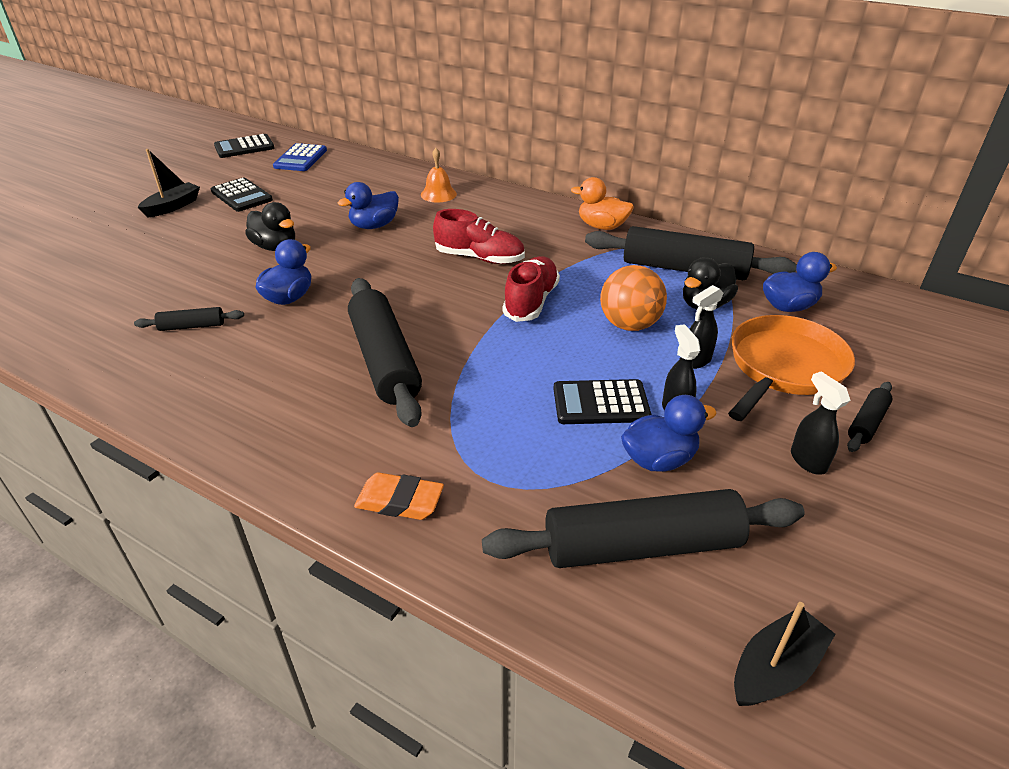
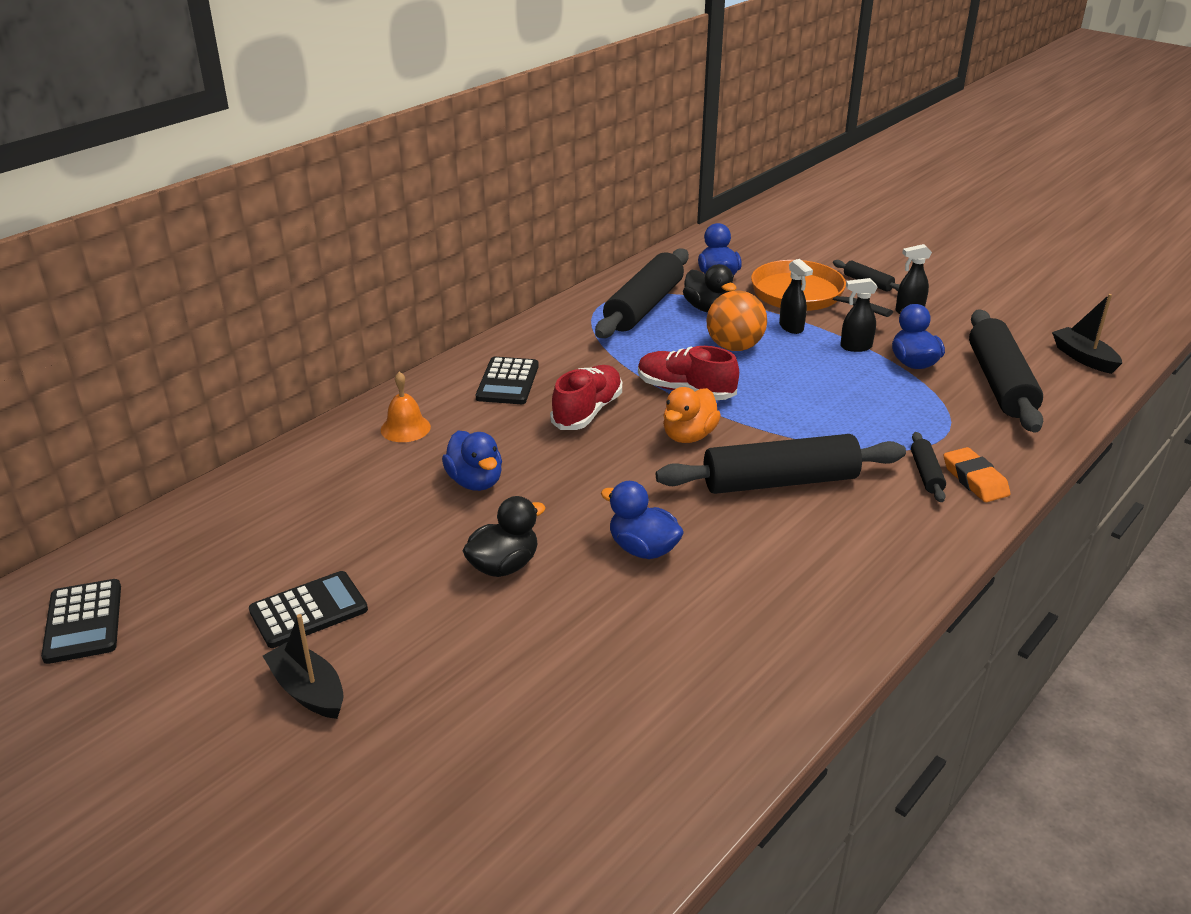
camera: 80 degrees left, 5 degrees down
(192, 326) = (694, 627): black rolling pin -> black rolling pin (926, 474)
(300, 158) = (191, 551): blue calculator -> none
(399, 501) = (975, 480): orange eraser -> orange eraser turned 45 degrees counterclockwise
(600, 403) = (847, 376): black calculator -> black calculator (507, 382)
(602, 226) = (543, 333): orange duck -> orange duck (689, 436)

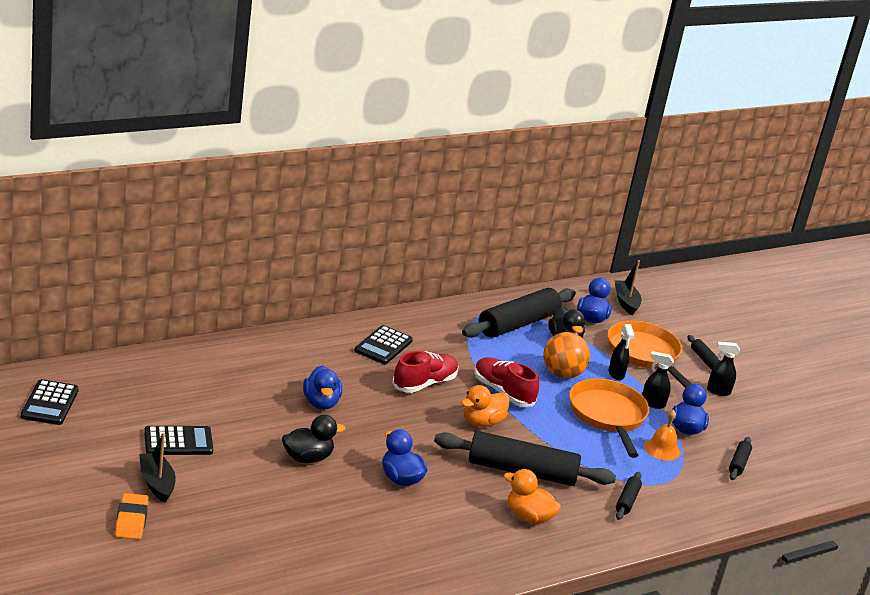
camera: 15 degrees right, 5 degrees down
(405, 428) = (296, 354): orange bell -> orange bell (662, 449)
(821, 378) = (608, 416): none -> orange pan
(834, 540) = (528, 517): none -> orange duck
(975, 480) = (658, 516): orange eraser -> orange eraser (131, 520)
(1000, 383) = (738, 463): black rolling pin -> black rolling pin, size x0.46
(1083, 358) = (822, 468): black boat -> black boat (626, 302)

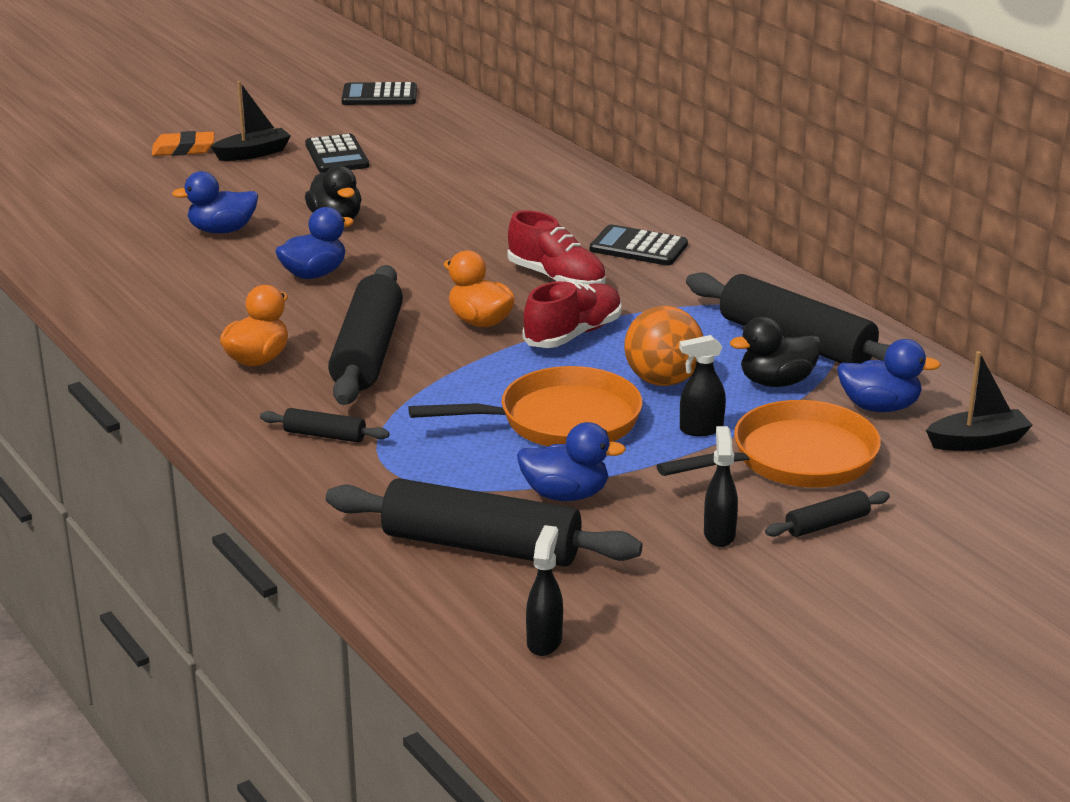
camera: 90 degrees right, 0 degrees up
(321, 403) = (464, 219): blue duck -> blue duck (222, 230)
(652, 403) = (627, 463): black spray bottle -> black spray bottle (544, 641)
(662, 449) = (487, 469): orange bell -> none
(738, 463) = (481, 546): black rolling pin -> black rolling pin, size x2.19

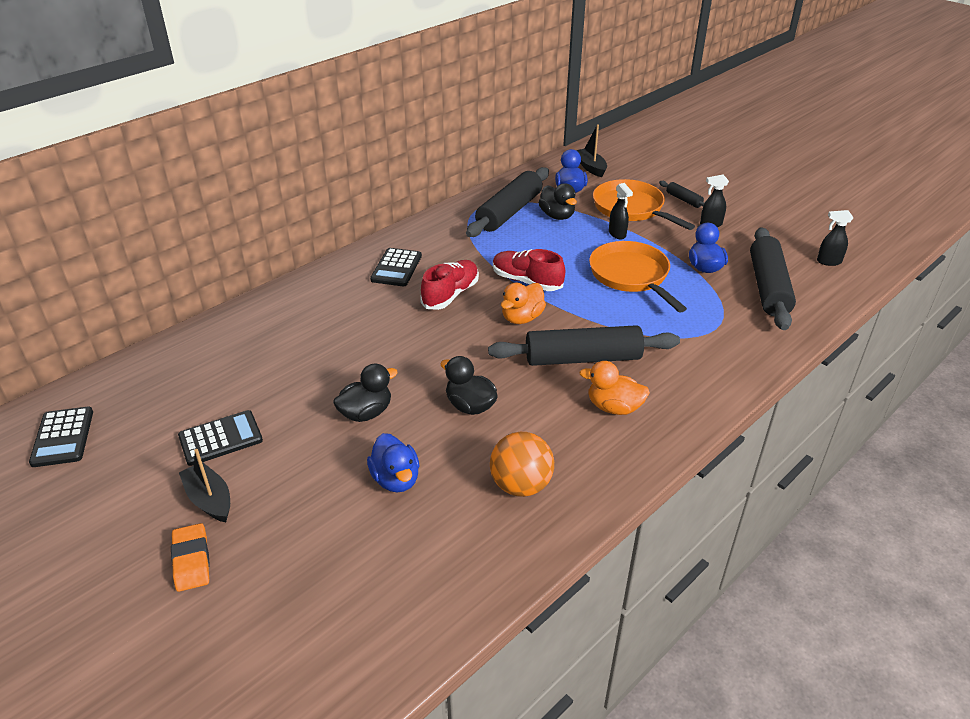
camera: 100 degrees left, 10 degrees up
(314, 274) = (470, 406): blue duck -> black duck
(324, 435) = (695, 358): black rolling pin -> none
(663, 381) = (571, 248): orange ball -> orange ball (521, 485)

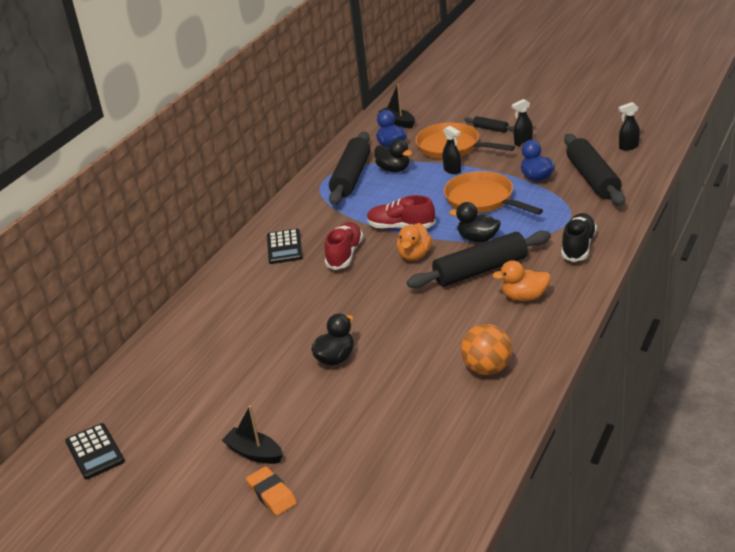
camera: 15 degrees left, 5 degrees down
(220, 438) = (230, 411): black calculator -> none
(396, 479) = (390, 394): blue duck -> none
(470, 406) = (414, 329): black duck -> black duck (478, 239)
(709, 364) = (578, 246): none -> black shoe

